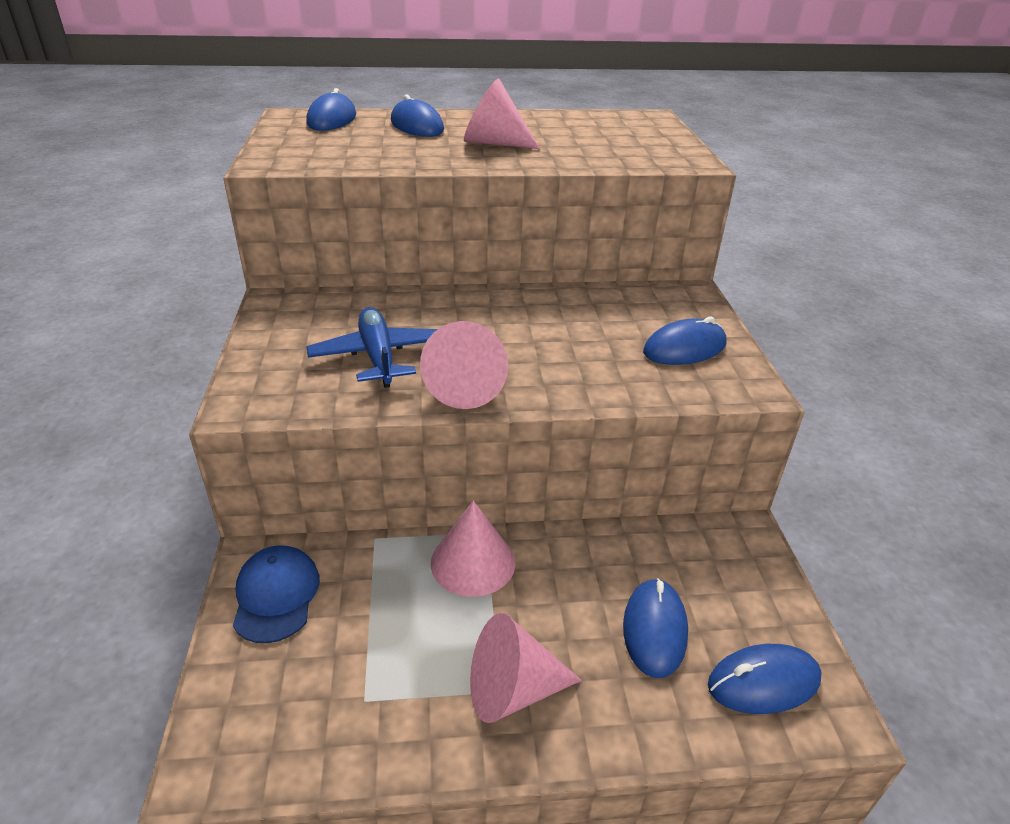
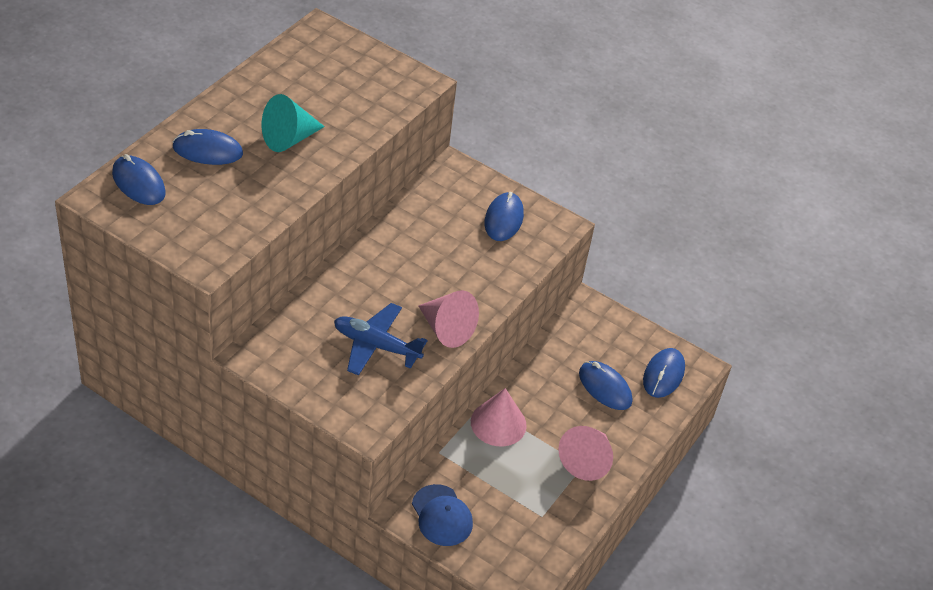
camera: 55 degrees left, 10 degrees up
(276, 595) = (442, 515): blue cap -> blue cap turned 150 degrees counterclockwise
(494, 143) = (289, 138): pink cone -> turquoise cone

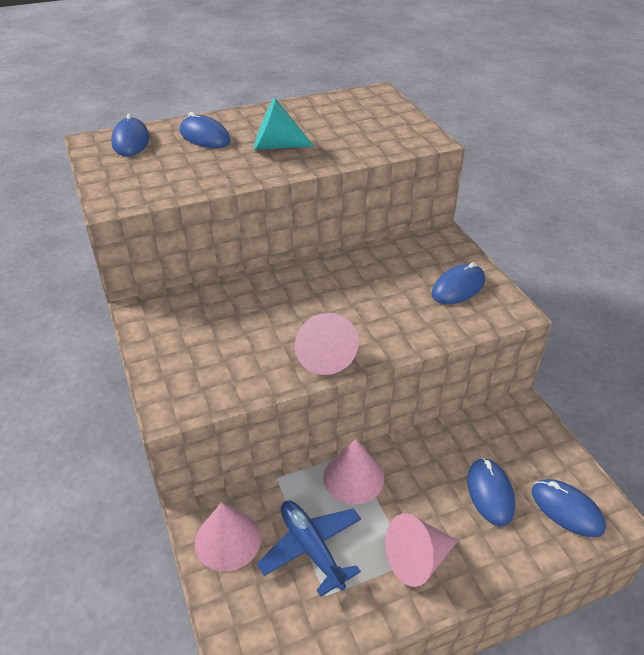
camera: 40 degrees right, 5 degrees down
(376, 346) = (247, 344): blue plane -> blue plane (311, 549)
(442, 515) = (228, 540): blue cap -> pink cone
(663, 375) = (567, 509): blue mouse -> blue mouse turned 75 degrees clockwise

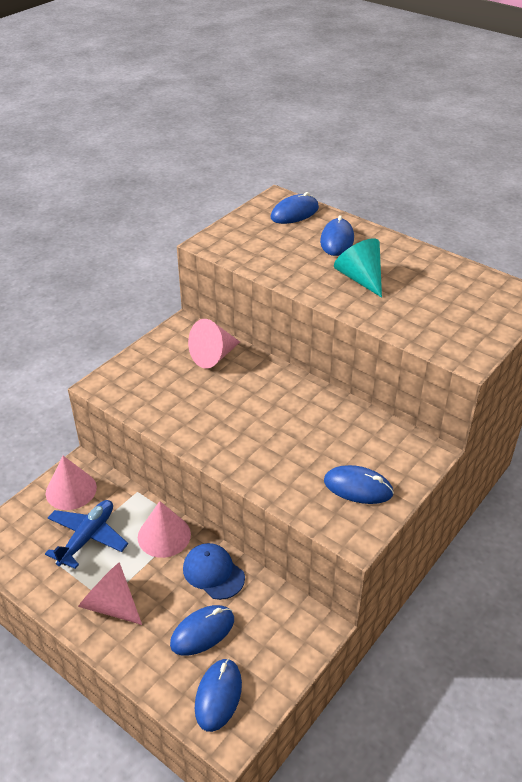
camera: 60 degrees right, 0 degrees up
(324, 355) = (205, 437): pink cone -> pink cone (213, 356)
(424, 456) = (213, 572): none -> blue cap

